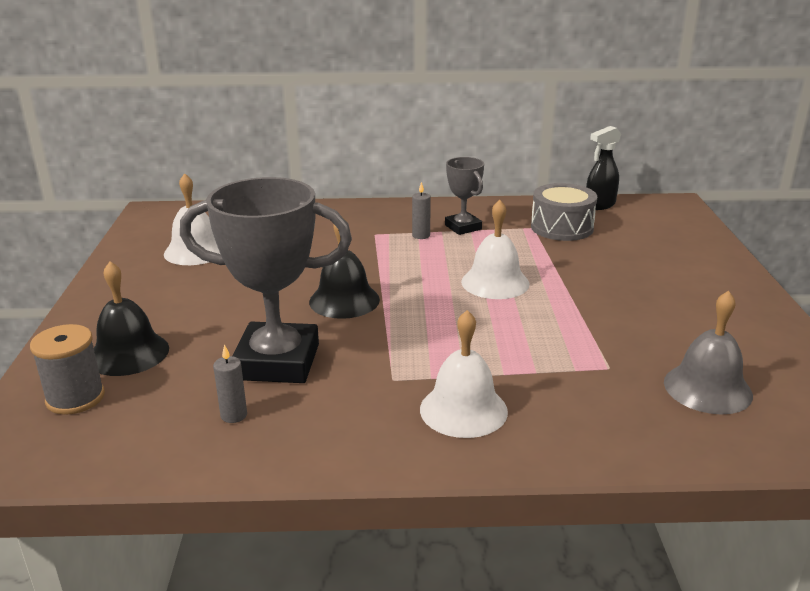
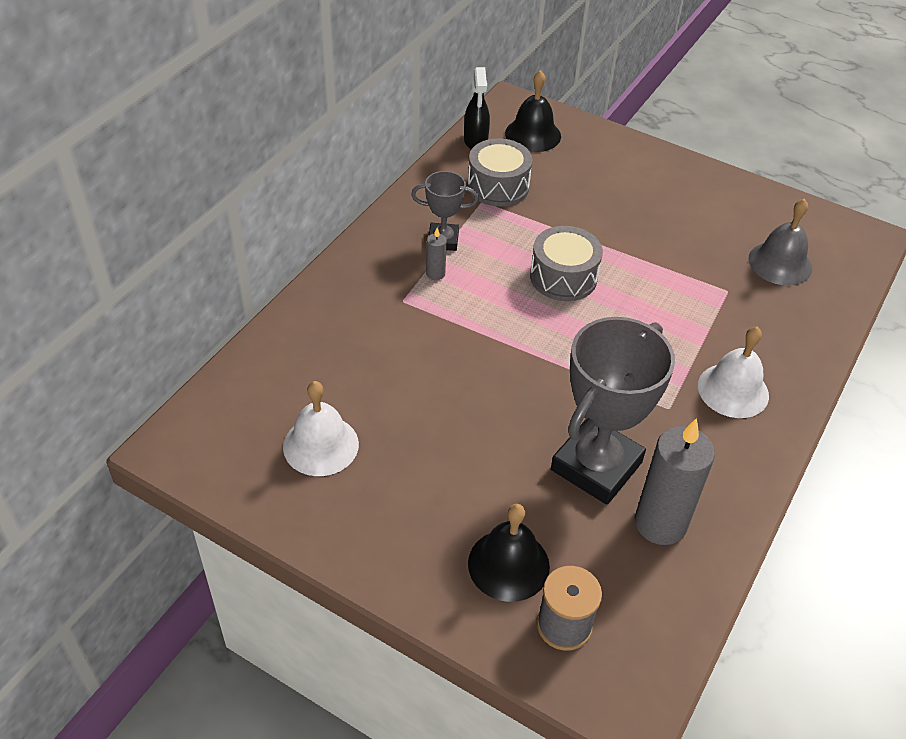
camera: 60 degrees left, 20 degrees up
(234, 415) = (660, 523): grey candle -> grey candle, size x2.25
(344, 300) = (521, 380): black bell -> black bell (533, 134)
(495, 282) = (563, 277): white bell -> grey drum

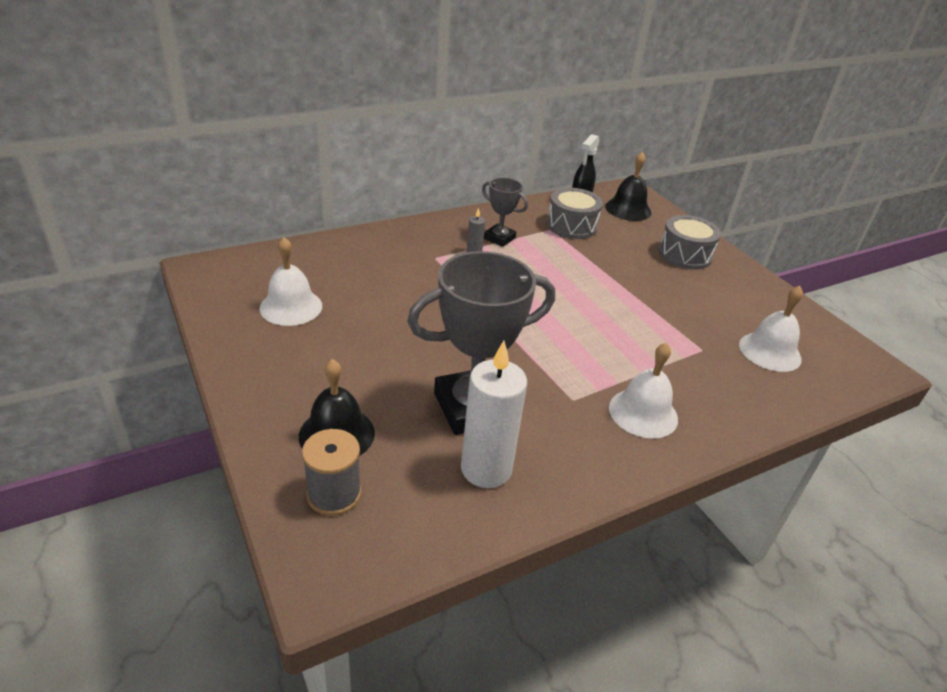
camera: 30 degrees right, 10 degrees down
(563, 277) = (568, 289): grey drum -> grey drum (685, 255)
(660, 523) = (486, 469): grey candle -> white candle
(780, 263) = (770, 351): grey bell -> white bell

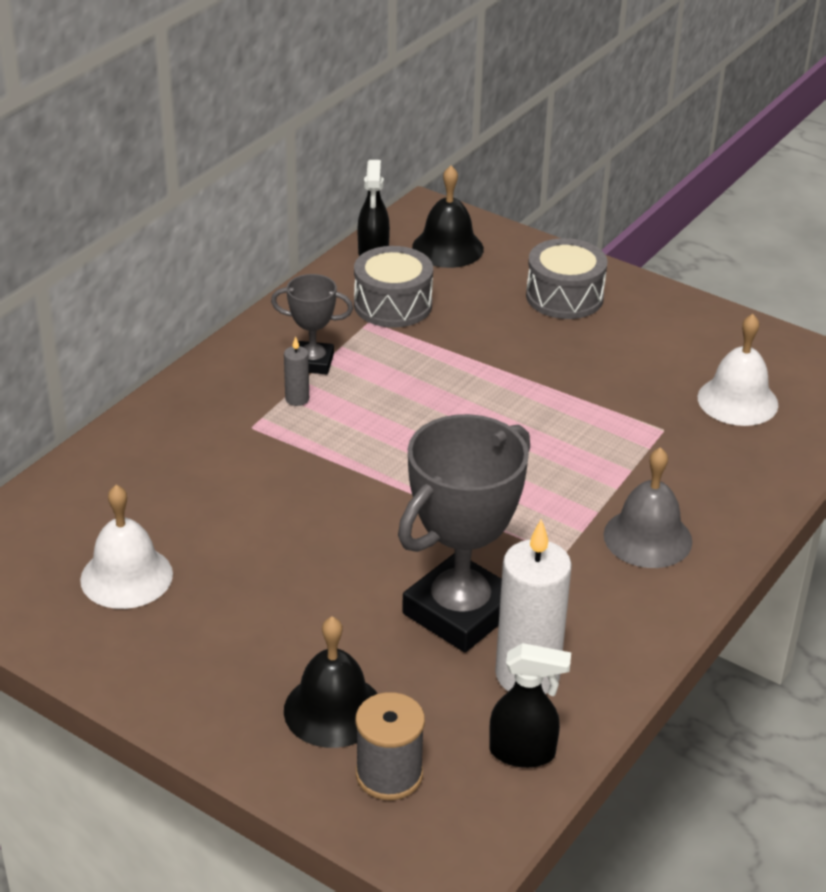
camera: 25 degrees left, 0 degrees up
(439, 523) = (523, 753): none -> black spray bottle
(643, 413) = (647, 537): white bell -> grey bell

